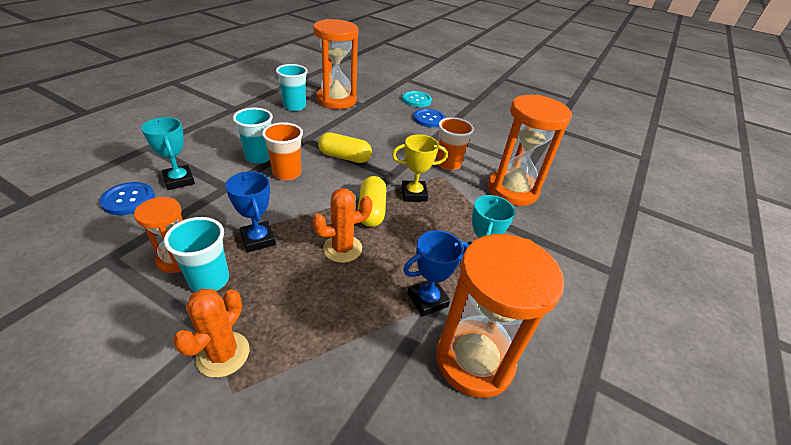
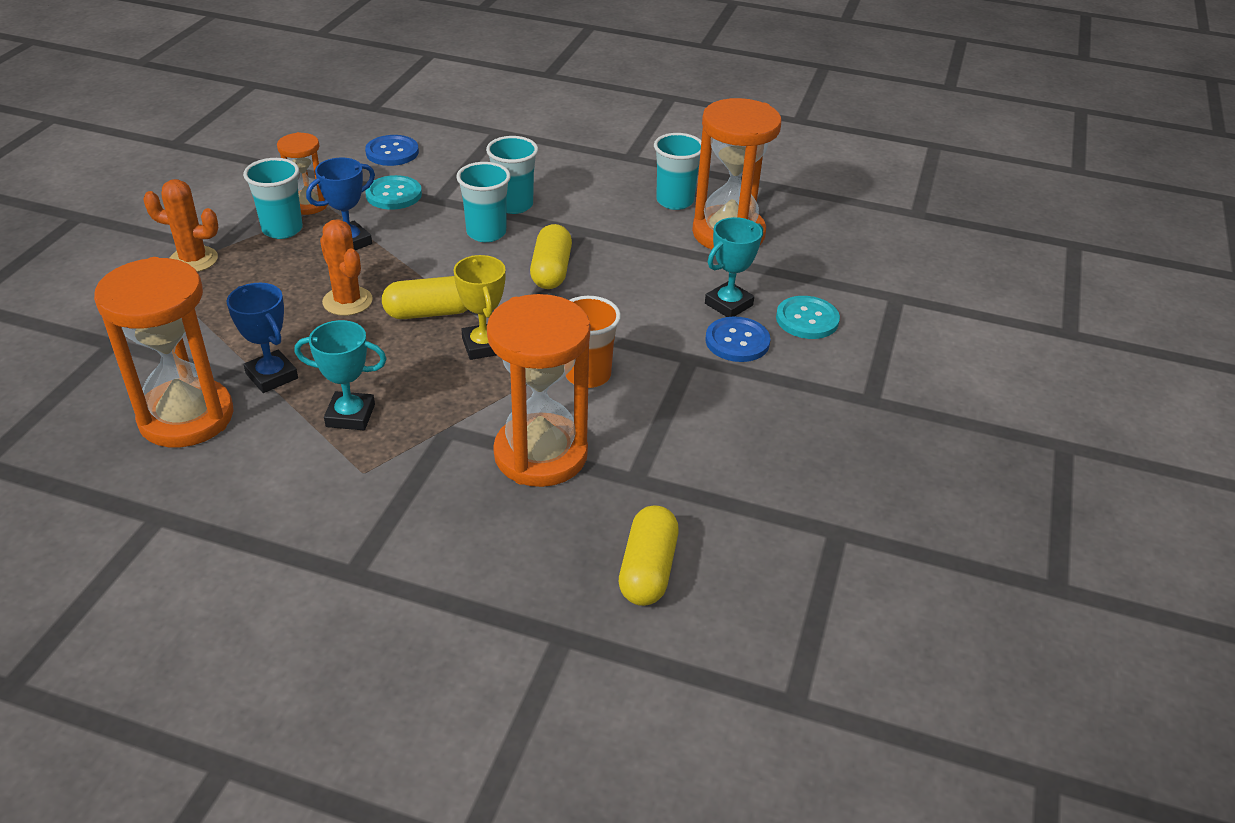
camera: 80 degrees right, 0 degrees up
(179, 180) = (438, 168): turquoise trophy -> turquoise trophy (728, 304)
(201, 207) = (394, 194): none -> turquoise button
(287, 173) = (486, 233): orange cup -> turquoise cup
(586, 175) = (648, 570): none -> yellow capsule

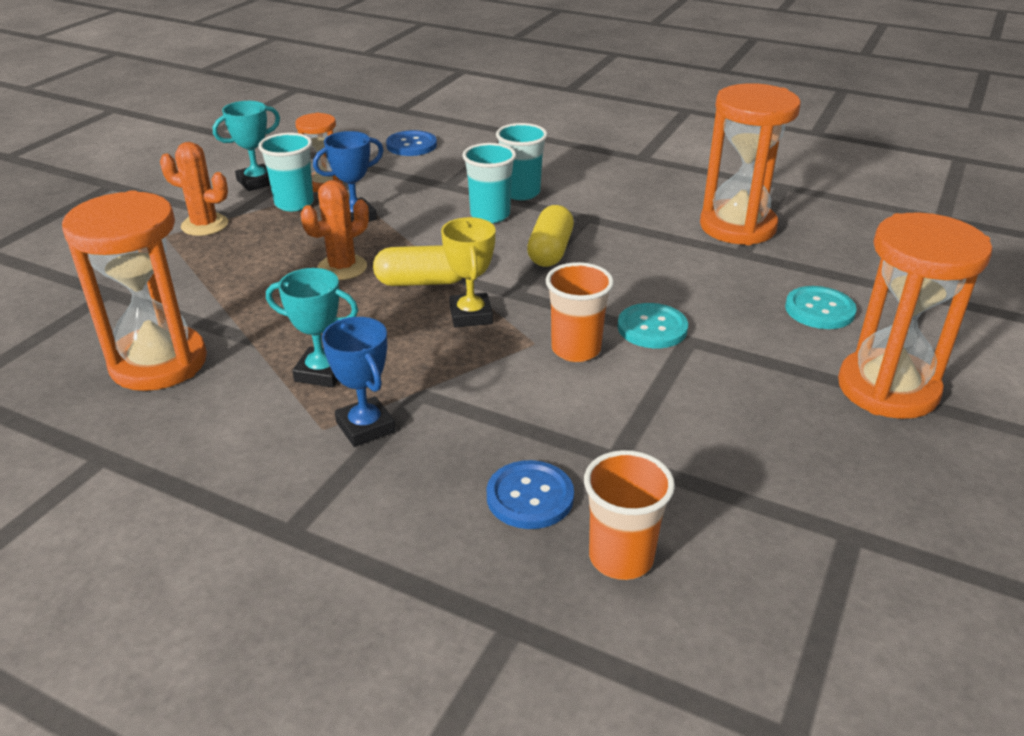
camera: 10 degrees right, 5 degrees down
(271, 376) = (252, 330): blue trophy -> blue trophy (365, 427)
(347, 301) = (342, 268): orange cactus -> orange cactus turned 75 degrees clockwise
(394, 194) = (406, 179): turquoise button -> turquoise button (652, 328)
(540, 454) = (515, 424): orange hourglass -> orange hourglass (887, 389)
(648, 570) = (621, 558): yellow capsule -> orange cup
(675, 201) = (683, 196): turquoise cup -> none
(728, 304) = (734, 291): turquoise trophy -> turquoise trophy (257, 182)
(737, 341) = (741, 326): blue button -> blue button (530, 497)

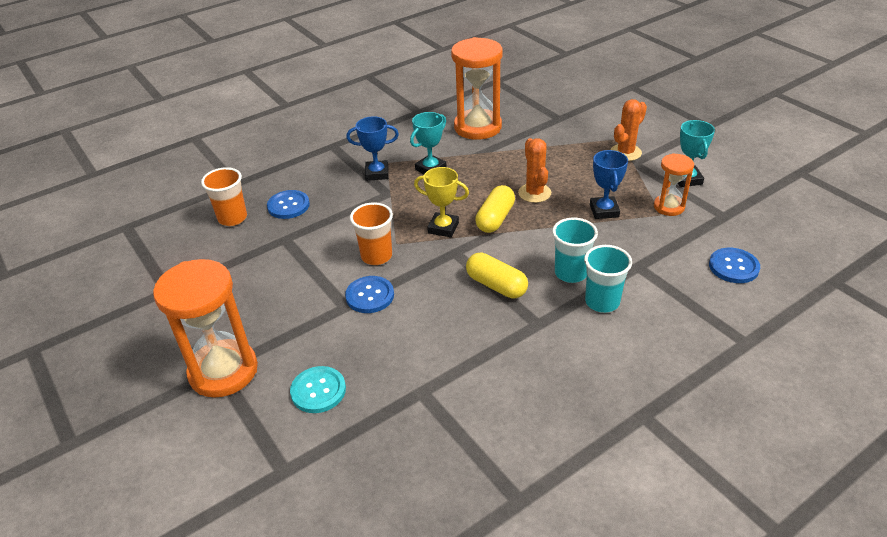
camera: 120 degrees right, 5 degrees up
(294, 203) = (640, 189): turquoise cup -> none
(652, 328) = (370, 296): turquoise button -> blue button
(737, 227) = (462, 412): orange hourglass -> none

